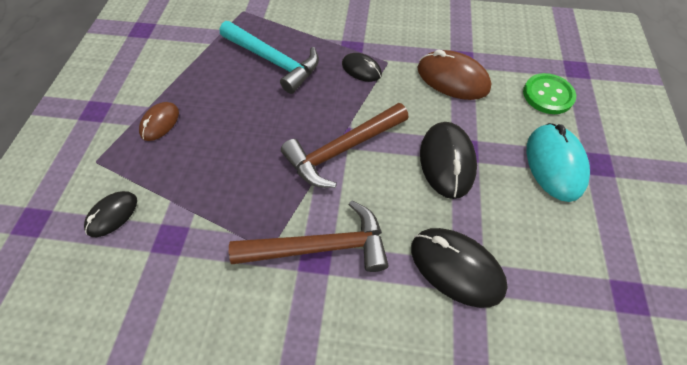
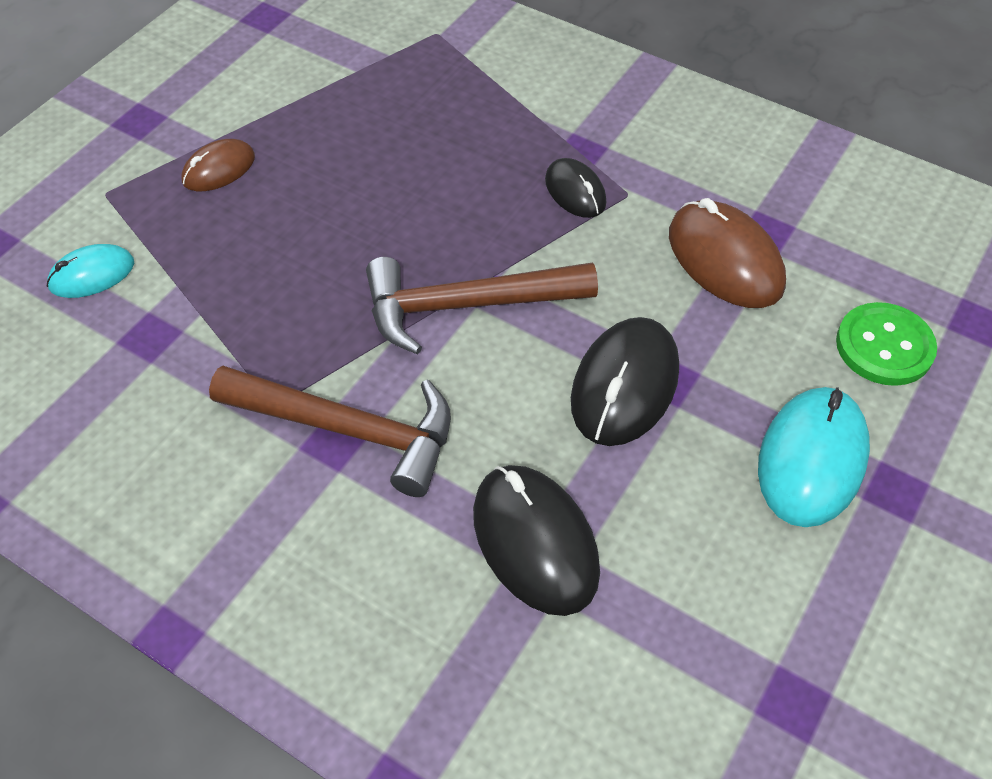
camera: 25 degrees right, 5 degrees down
(112, 215) = (92, 275): black mouse -> turquoise mouse
(274, 61) = (439, 131): turquoise hammer -> none

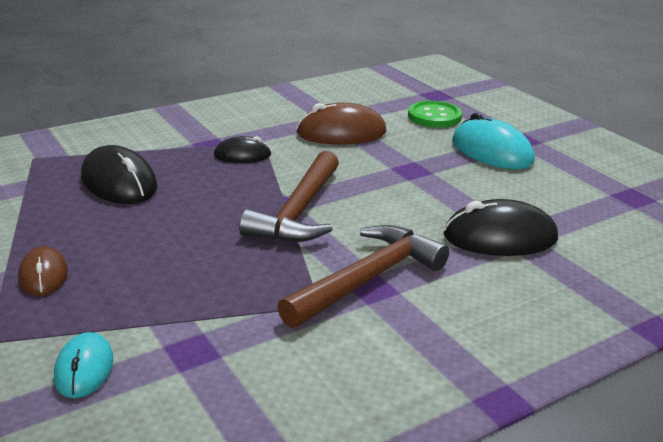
camera: 65 degrees left, 25 degrees down
(624, 385) = (406, 182): black mouse -> black mouse (119, 182)

